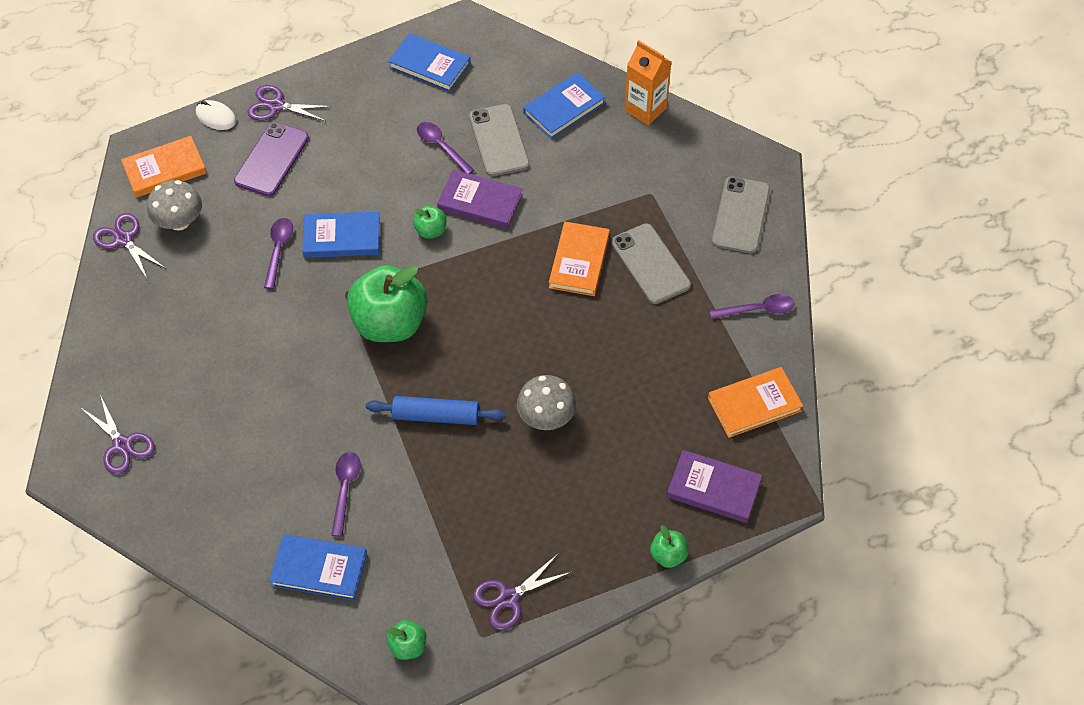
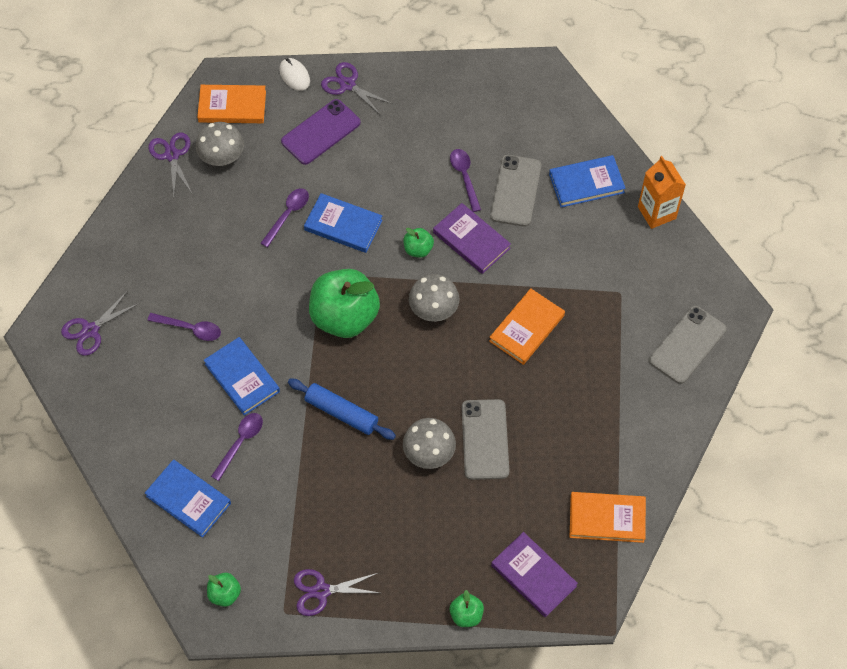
camera: 25 degrees right, 5 degrees up
(122, 445) = (90, 330): purple scissors -> purple scissors turned 60 degrees clockwise
(429, 65) = (492, 98): blue book -> blue book (242, 377)
(477, 280) = (433, 309): none -> grey mushroom
(650, 264) = (585, 356): grey phone -> grey phone (485, 439)
(758, 310) = (656, 436): purple spoon -> purple spoon (190, 329)

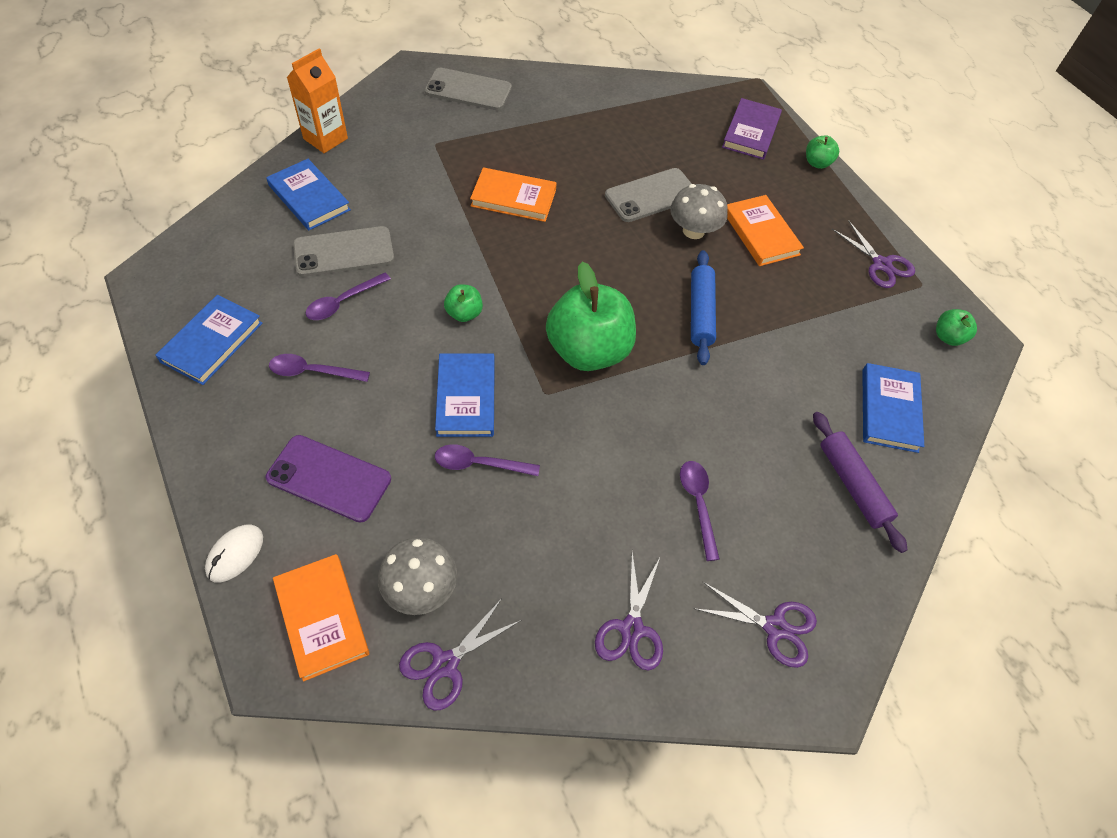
camera: 120 degrees left, 5 degrees down
(148, 434) = (852, 485): none -> purple rolling pin
(240, 442) = (795, 389): purple spoon -> purple spoon (312, 371)
(242, 377) = (722, 420): blue book -> blue book (212, 342)
(347, 84) = (233, 477): purple scissors -> purple scissors (631, 629)
(433, 309) = (533, 276): grey mushroom -> none
(471, 240) = (429, 270): purple book -> none
(607, 518) = (668, 102): orange book -> orange book (760, 233)

